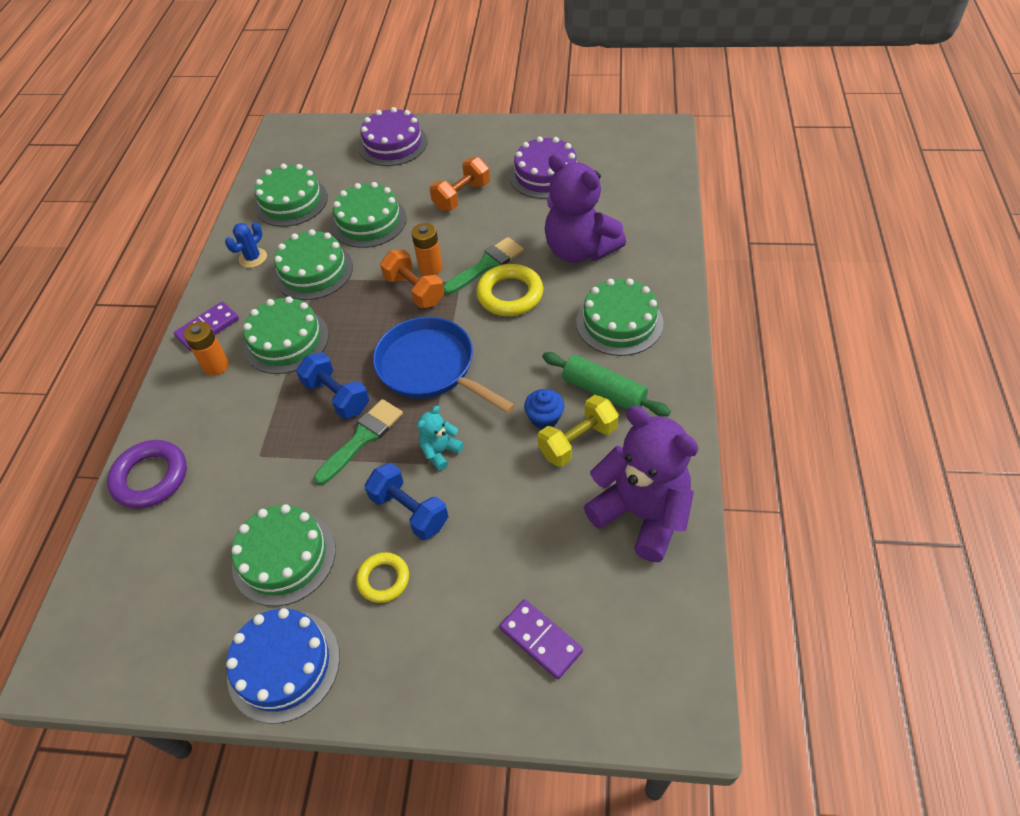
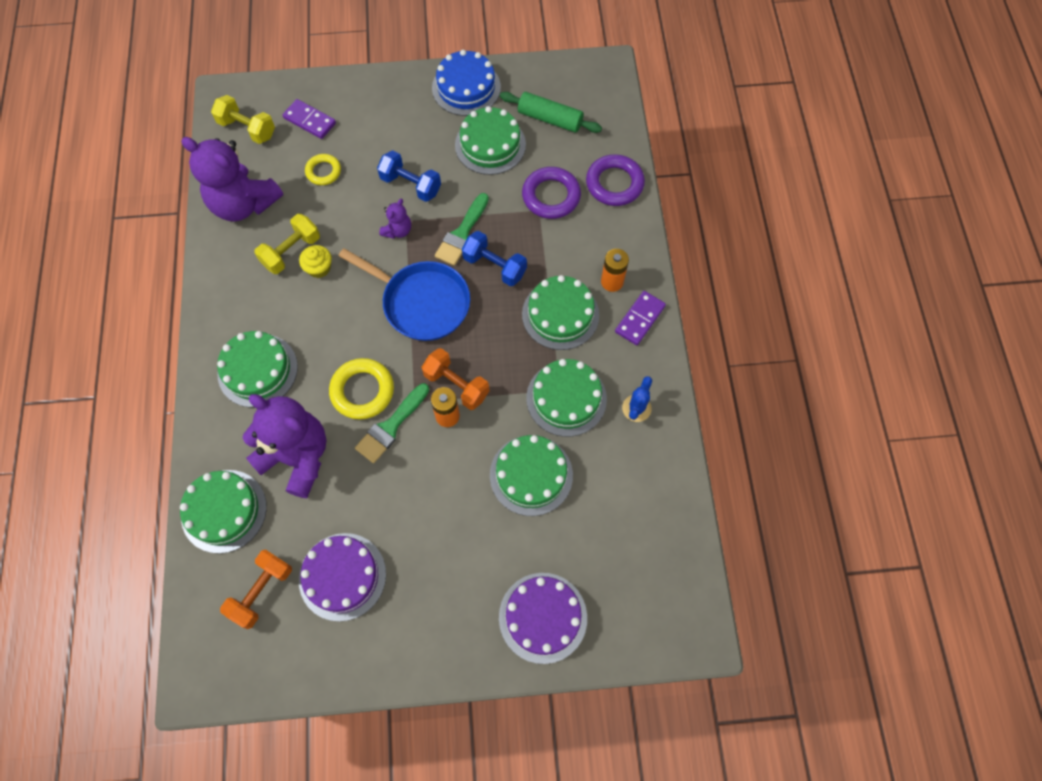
camera: 165 degrees right, 15 degrees up
(236, 471) = (551, 196): none -> purple ring
(291, 202) = (631, 497): green cake -> green cake (224, 511)
(383, 579) = (417, 140): yellow ring -> yellow ring (323, 171)
(440, 452) = (398, 230): turquoise teddy bear -> purple teddy bear
(462, 196) = (435, 527): orange dumbbell -> orange dumbbell (262, 591)
(544, 418) = (319, 268): blue cupcake -> yellow cupcake
(603, 392) = (271, 297): green rolling pin -> green rolling pin (550, 119)
(641, 639) = (247, 129): none -> yellow dumbbell

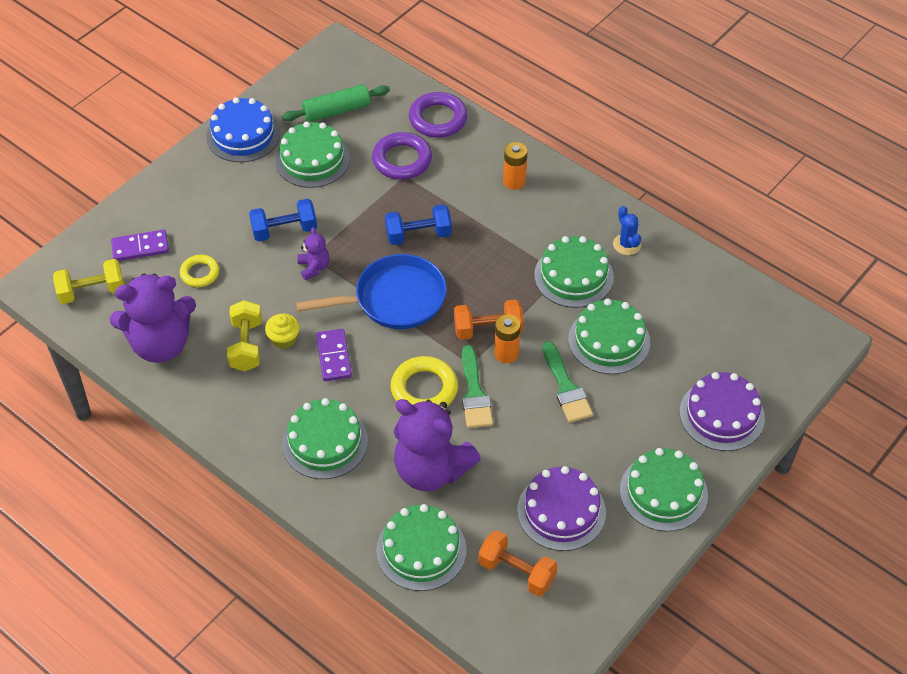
camera: 45 degrees left, 15 degrees down
(262, 591) = (516, 572): orange dumbbell -> orange dumbbell turned 45 degrees counterclockwise
(297, 457) = (431, 470): purple teddy bear -> purple teddy bear turned 135 degrees counterclockwise
(462, 234) = (366, 233): green brush -> green brush (566, 387)
(560, 314) = (504, 229): green cake -> green cake (663, 492)
(639, 319) = (561, 190): purple domino -> purple domino (333, 357)

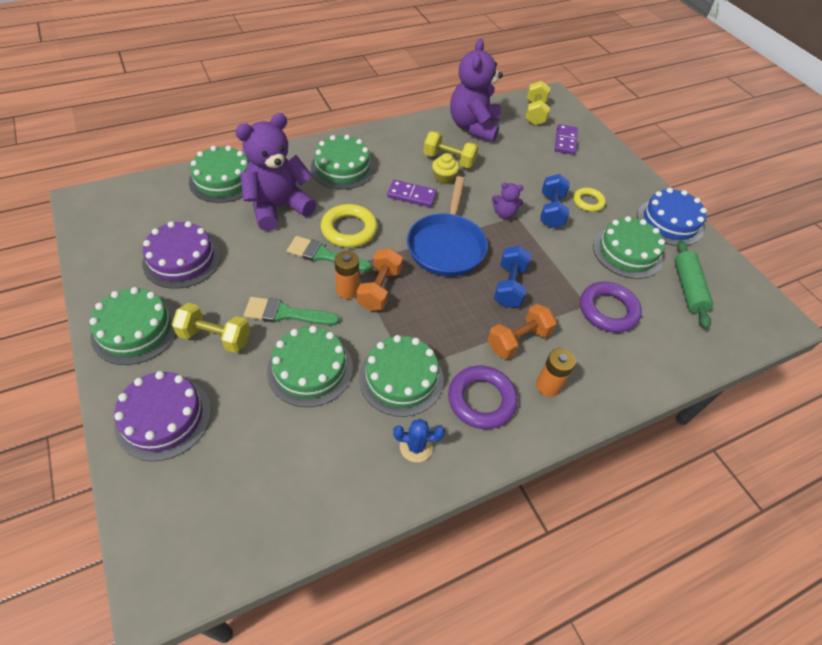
camera: 110 degrees right, 0 degrees up
(200, 273) = (527, 159): yellow ring -> yellow ring (588, 202)
(438, 119) = (658, 360): purple ring -> purple ring (481, 400)
(516, 572) = (162, 216): orange dumbbell -> orange dumbbell (518, 340)
(627, 426) = (215, 337): none -> yellow dumbbell

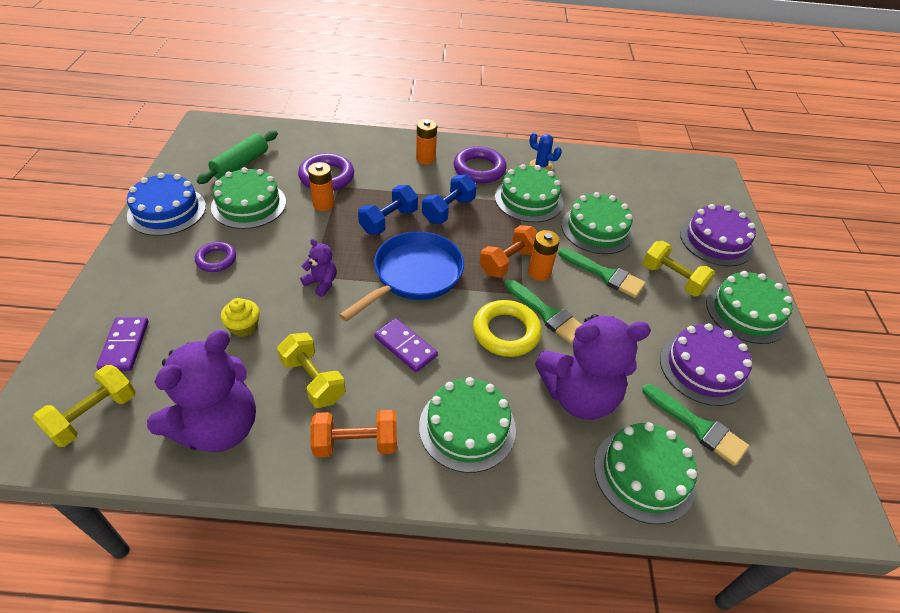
camera: 150 degrees left, 5 degrees down
(187, 217) = (698, 427): none -> green brush
(444, 178) = (345, 355): yellow cupcake -> yellow cupcake (244, 327)
(518, 340) = (420, 187): orange dumbbell -> orange dumbbell (356, 443)
(551, 211) = (268, 266): blue dumbbell -> blue dumbbell (448, 210)
(565, 141) = (125, 345): purple domino -> purple domino turned 45 degrees counterclockwise
(576, 279) = (323, 204): none -> orange battery
(588, 202) = (216, 259): yellow ring -> purple ring

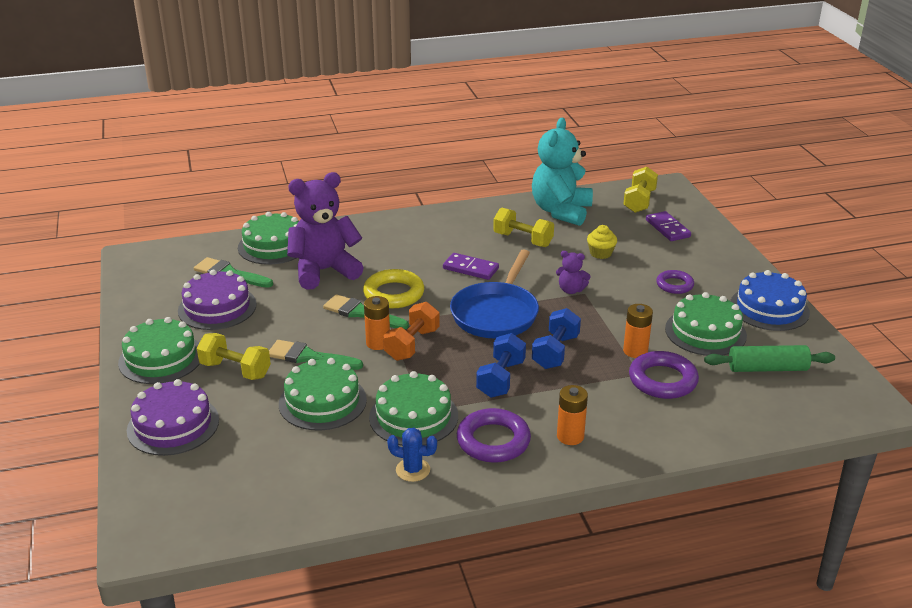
camera: 165 degrees right, 15 degrees down
(218, 427) = (561, 211): purple teddy bear -> turquoise teddy bear
(241, 164) = (767, 368): green rolling pin -> green rolling pin turned 75 degrees clockwise
(356, 443) = (470, 222): orange dumbbell -> none
(467, 427) = (401, 241): green cake -> none

